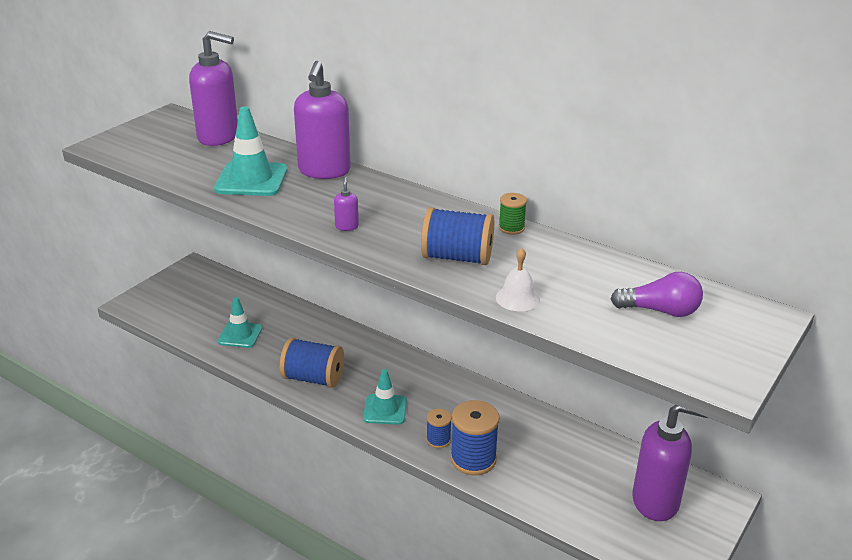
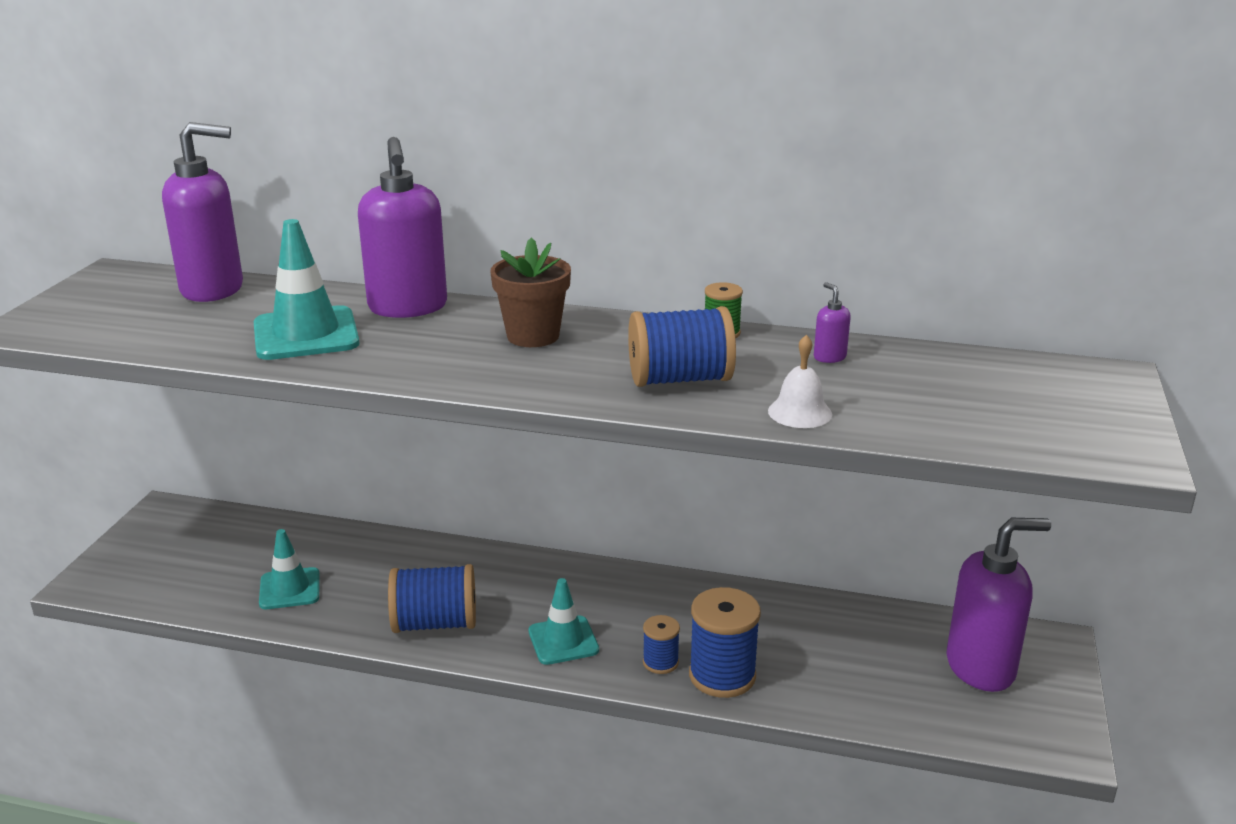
camera: 20 degrees left, 5 degrees down
(347, 226) = (495, 369): purple soap dispenser -> purple soap dispenser (829, 357)
(386, 207) = (533, 336): none -> brown flower pot
(660, 311) = (985, 393): purple light bulb -> none

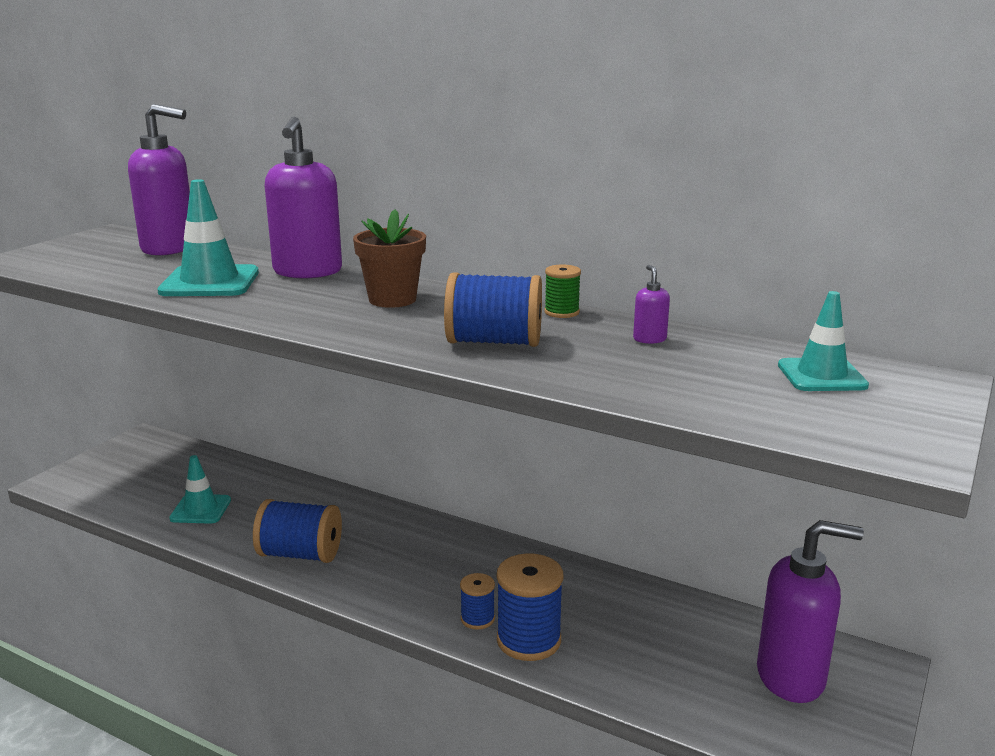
camera: 15 degrees right, 5 degrees down
(563, 641) = (400, 586): turquoise traffic cone -> turquoise traffic cone (821, 376)
(800, 412) = (586, 378): white bell -> none

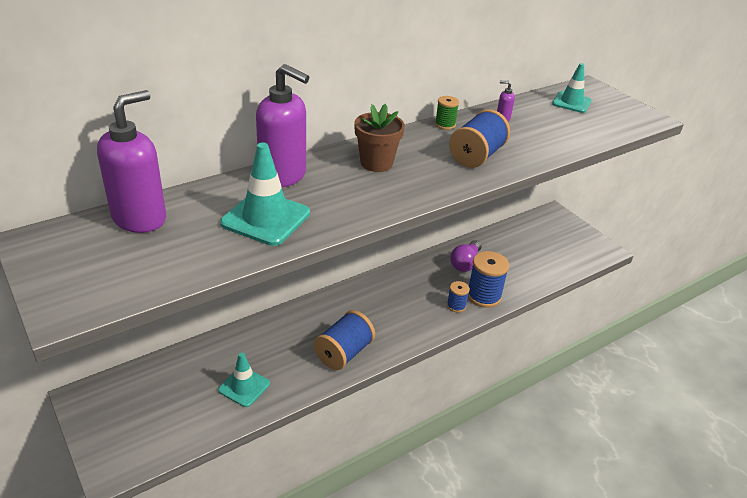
camera: 65 degrees left, 15 degrees up
(593, 601) = (465, 263): none -> purple light bulb
(791, 677) = (549, 236): purple soap dispenser -> none

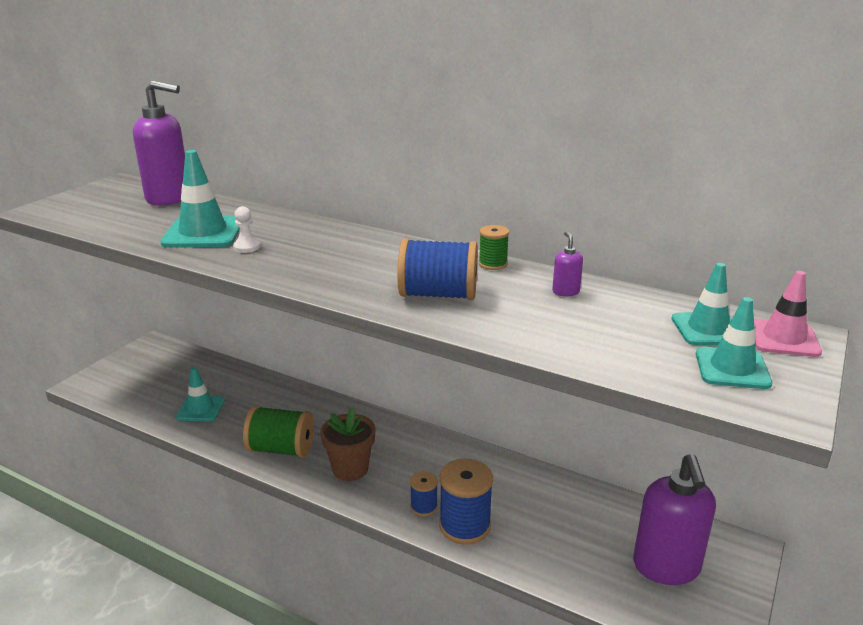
camera: 65 degrees right, 10 degrees down
(283, 176) = (283, 222): purple soap dispenser -> purple soap dispenser (666, 567)
(322, 204) = (246, 247): none -> white pawn
(344, 353) = (281, 449): blue spool -> green spool
(376, 163) = (353, 251): brown flower pot -> brown flower pot (350, 469)
(465, 263) = (516, 491): purple light bulb -> none
(590, 91) = (783, 338): none -> pink traffic cone
(612, 113) = (732, 368): none -> turquoise traffic cone

